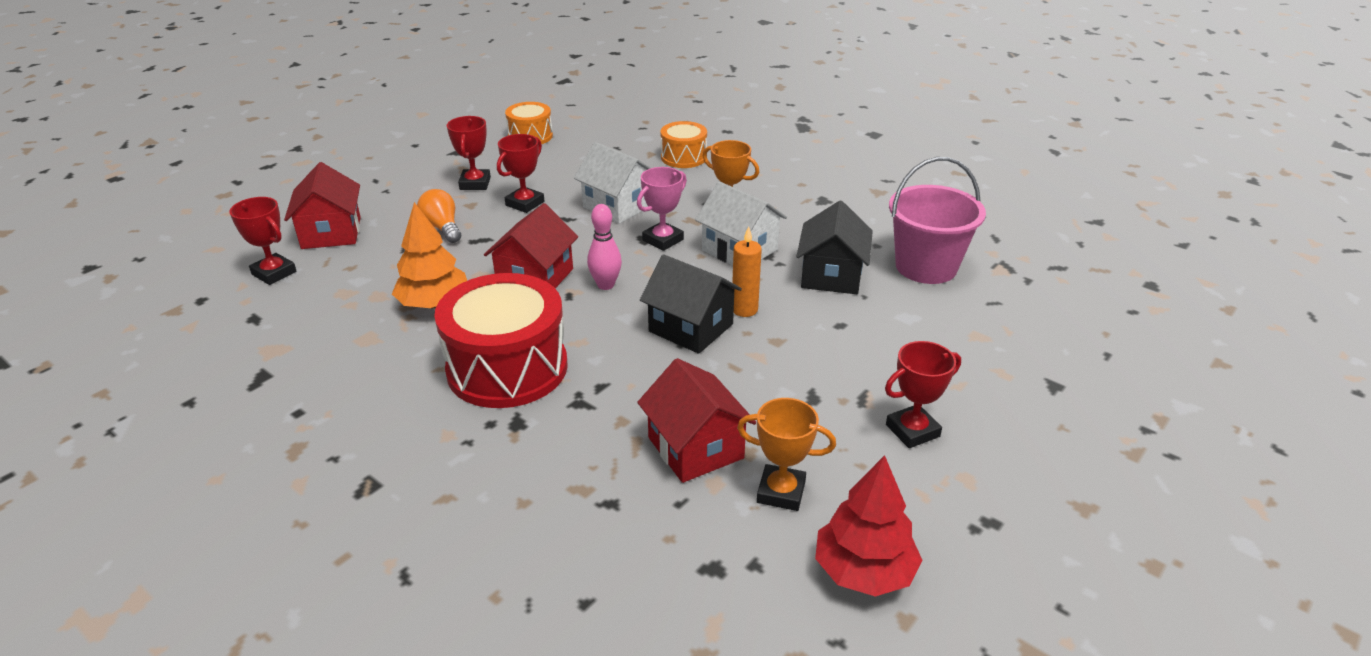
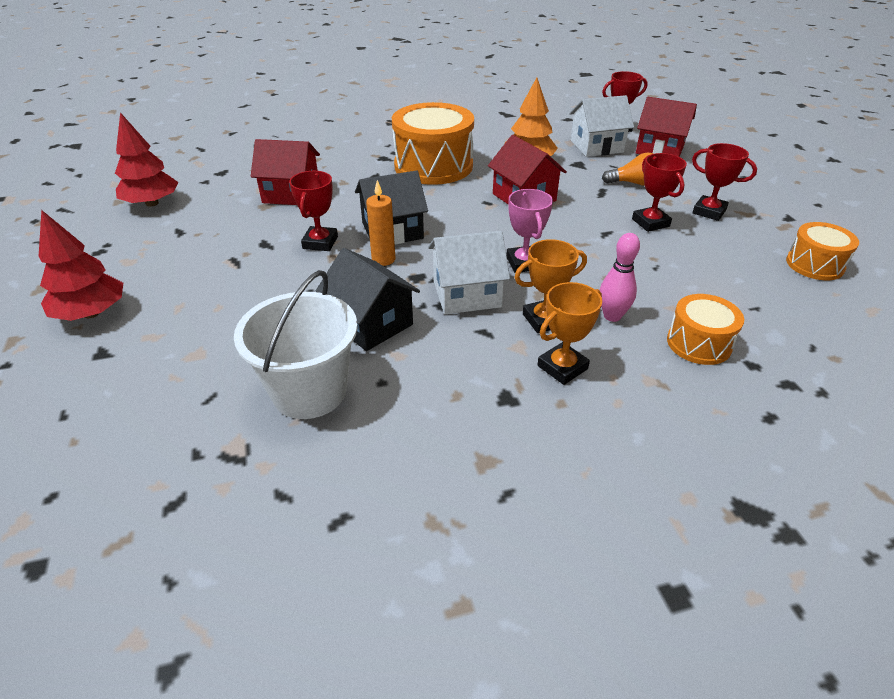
camera: 125 degrees right, 5 degrees up
(507, 368) = (433, 166): red drum -> orange drum
(605, 285) = (484, 218): pink bowling pin -> pink bowling pin (612, 316)
(618, 206) = (608, 263): white house -> white house (596, 146)
(781, 492) = (225, 203): orange trophy -> orange trophy (562, 367)
(912, 431) = (184, 264): red trophy -> red trophy (320, 242)
(926, 267) = (309, 391): pink bucket -> white bucket
(1043, 433) = (91, 313): none -> red tree

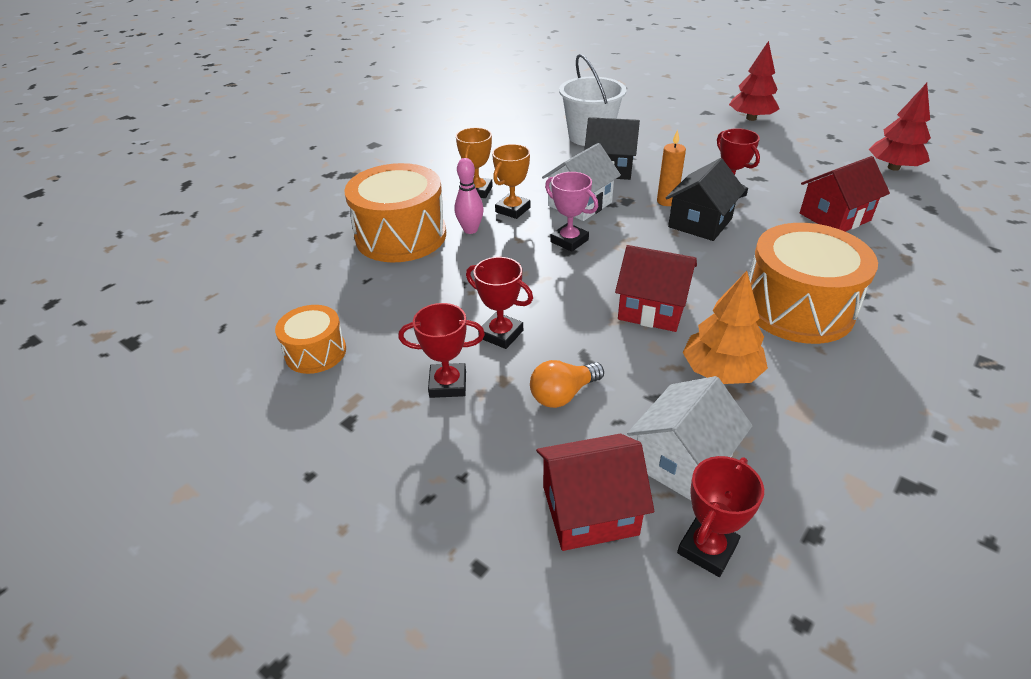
camera: 145 degrees right, 0 degrees up
(699, 343) = (401, 236): orange drum -> orange drum, size x1.86

